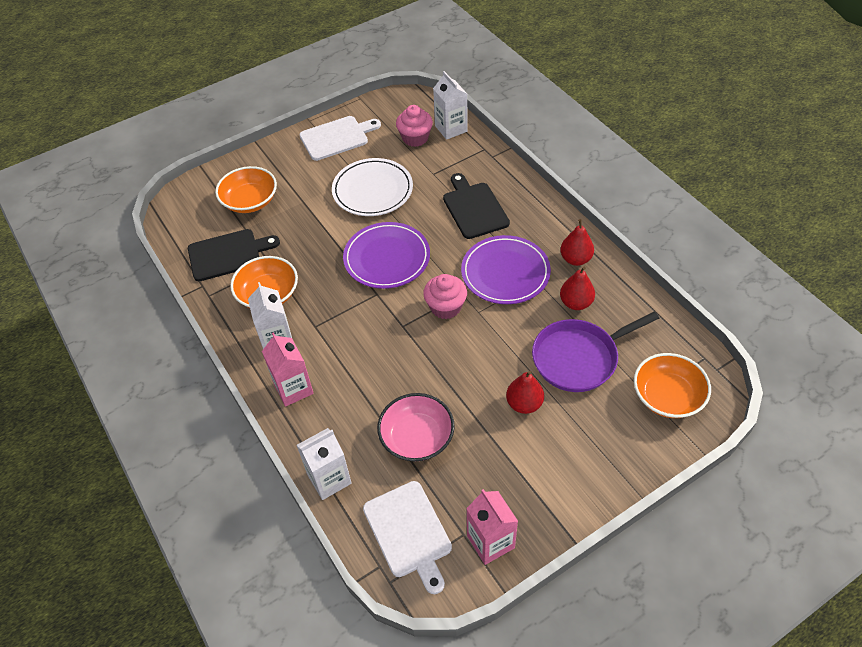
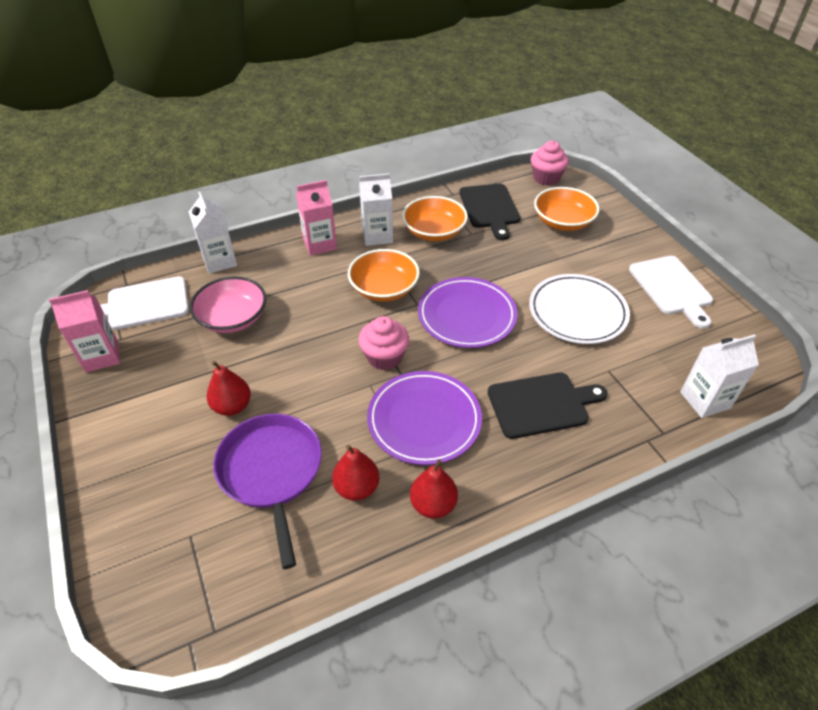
camera: 95 degrees right, 5 degrees down
(415, 138) = (679, 359): pink cupcake -> pink cupcake (546, 178)
(667, 396) = (177, 560): orange bowl -> orange bowl (384, 288)

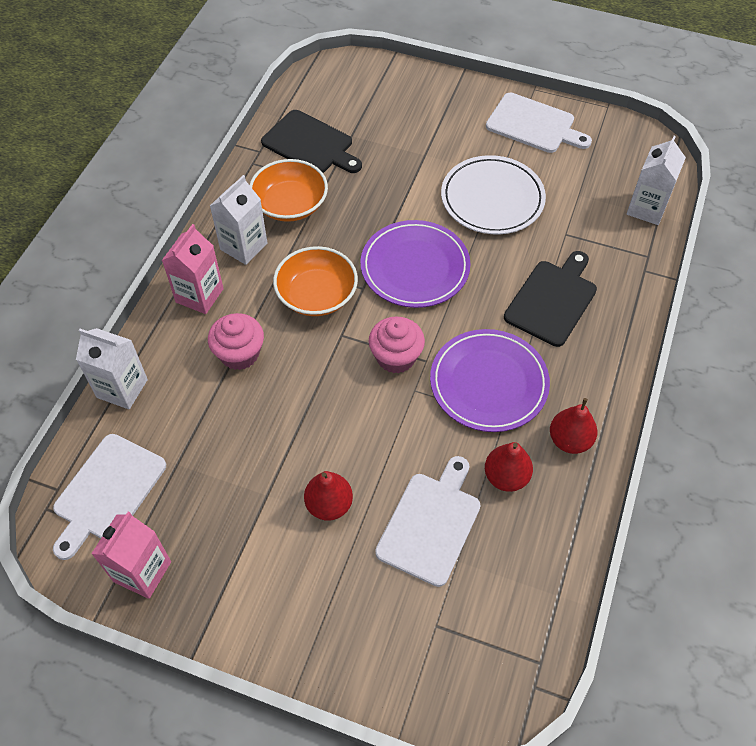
camera: 45 degrees left, 10 degrees up
(233, 318) = (218, 431): pink bowl -> none
(271, 471) = (430, 524): purple pan -> white cutting board
(546, 178) = (322, 76): pink cupcake -> pink cupcake (239, 354)
(563, 222) = (387, 116): orange bowl -> none

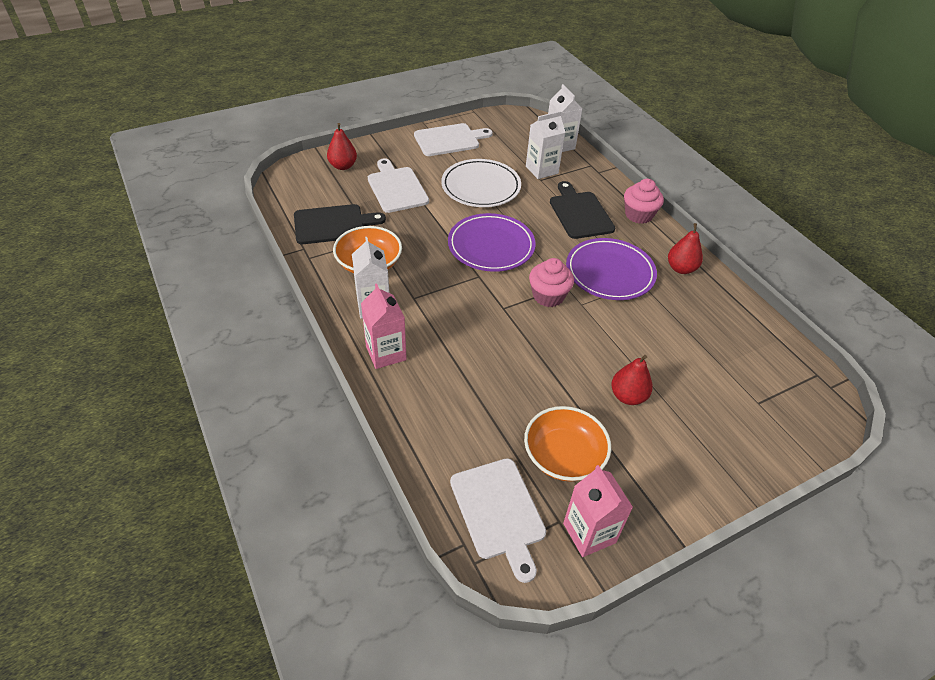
camera: 50 degrees left, 10 degrees down
(122, 388) = (415, 446): white carton -> white carton (541, 170)
(239, 354) = (461, 364): pink cupcake -> pink cupcake (638, 215)
(317, 295) = (458, 298): orange bowl -> orange bowl (563, 456)
(430, 524) = (685, 359): white cutting board -> white cutting board (396, 188)
(506, 477) = (681, 308): red pear -> red pear (343, 166)

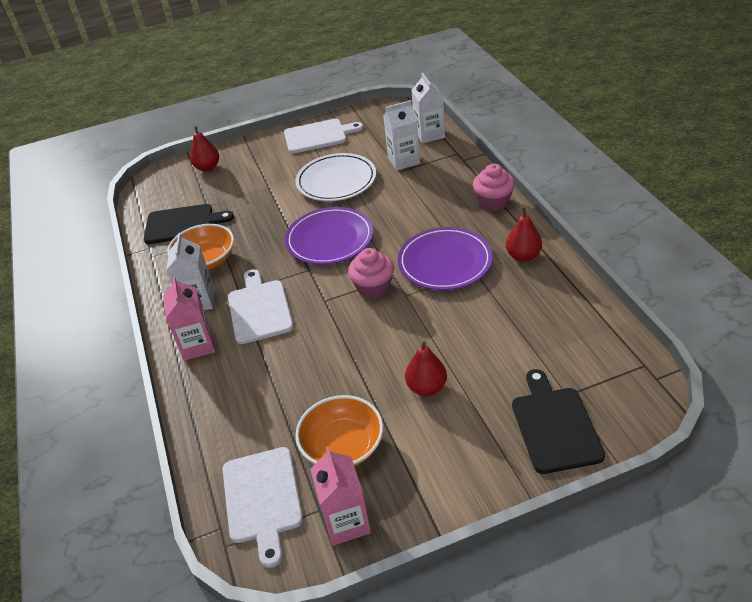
camera: 15 degrees right, 5 degrees down
(396, 188) = (253, 186): white cutting board -> white cutting board (259, 309)
(580, 213) = (431, 203): black cutting board -> black cutting board (554, 426)

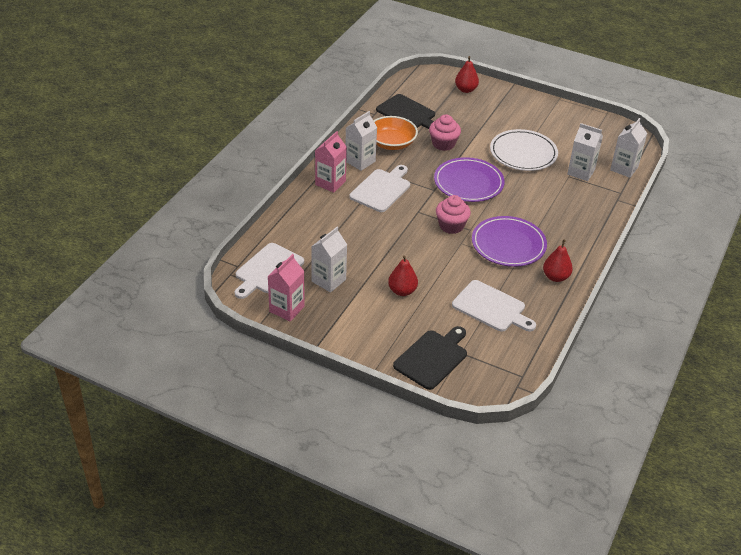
camera: 40 degrees right, 0 degrees up
(318, 136) = (556, 117): white cutting board -> white cutting board (491, 307)
(343, 446) = (328, 280): orange bowl -> white carton
(493, 202) = (591, 237): pink cupcake -> pink cupcake (443, 144)

